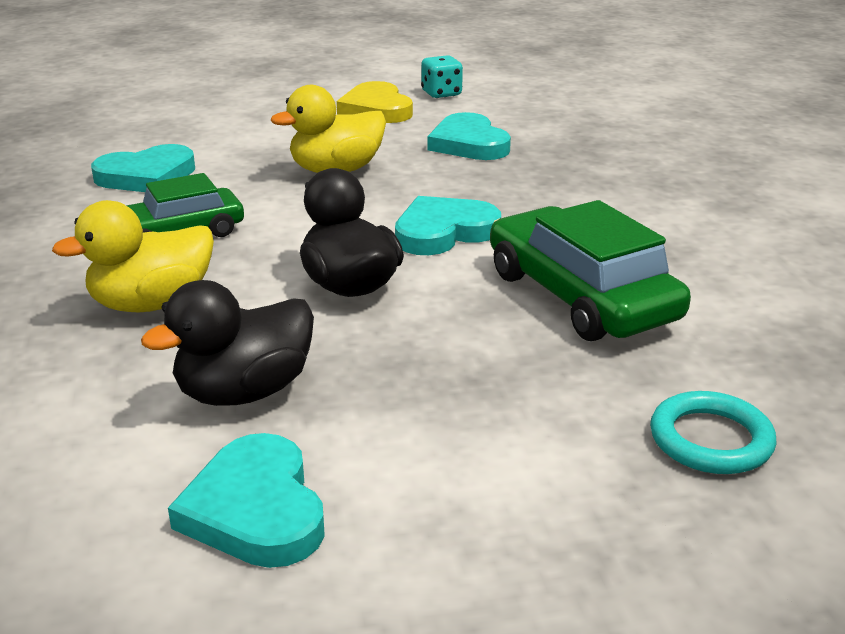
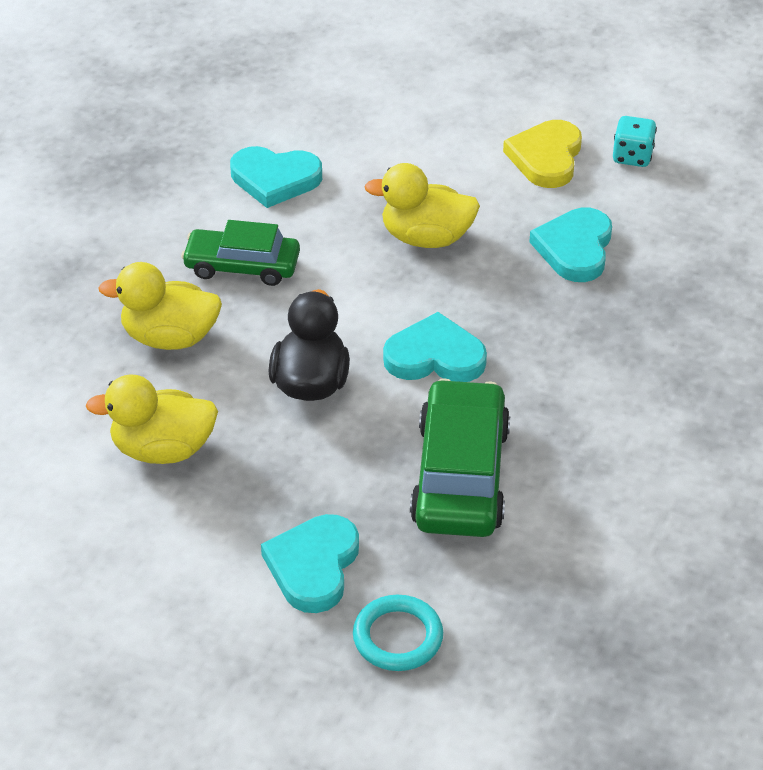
camera: 35 degrees right, 15 degrees up
(244, 392) = (163, 449): black duck -> yellow duck
(255, 509) = (99, 541): turquoise heart -> turquoise heart (313, 566)

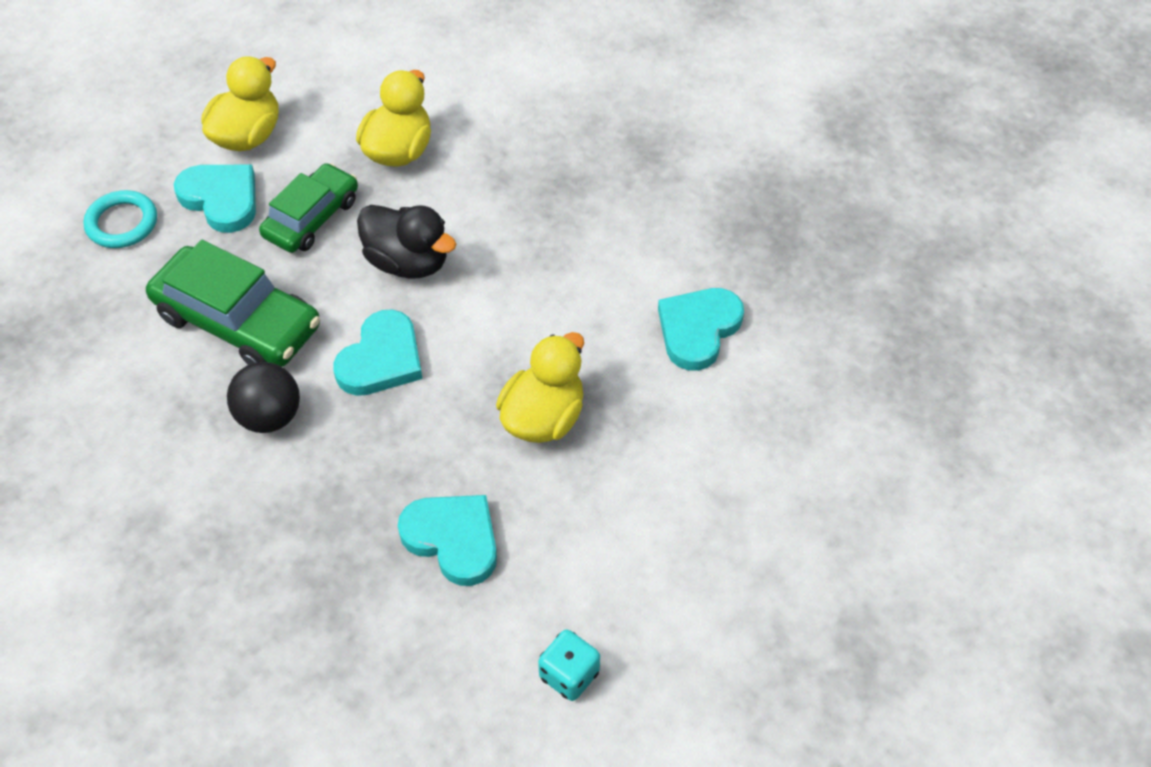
camera: 115 degrees right, 10 degrees up
(170, 337) = (521, 190): yellow duck -> yellow duck (247, 136)
(242, 266) = (584, 264): green car -> green car (312, 218)
(546, 158) = (612, 583): yellow heart -> none
(546, 404) = (270, 416): none -> black ball

